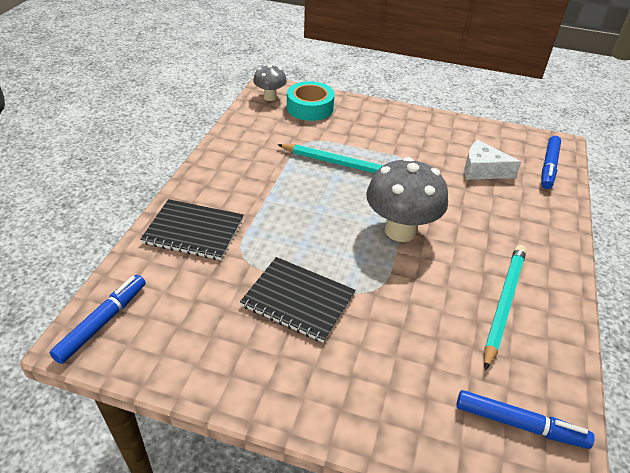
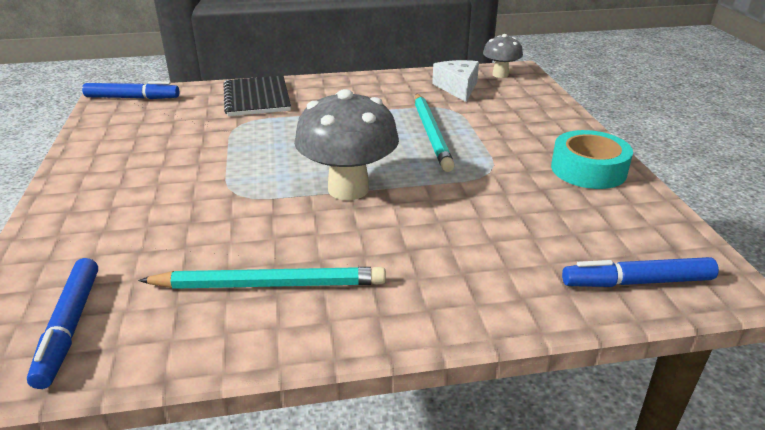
camera: 65 degrees right, 10 degrees down
(298, 300) = (198, 160): black notebook -> none
(310, 108) = (512, 95): turquoise tape -> turquoise tape (588, 169)
(482, 170) = (542, 223): white cheese -> white cheese (458, 88)

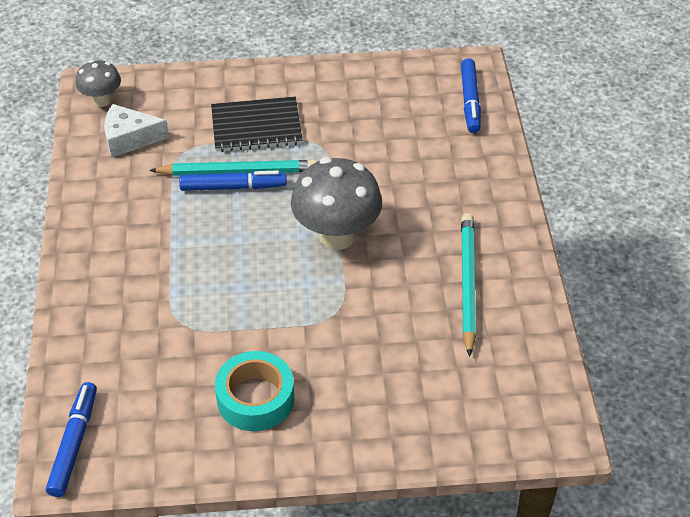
camera: 85 degrees left, 15 degrees up
(69, 327) = (513, 394): blue marker -> blue marker (233, 187)
(257, 98) = (110, 313): black notebook -> black notebook (256, 127)
(588, 169) = (323, 86): turquoise tape -> turquoise tape (255, 398)

